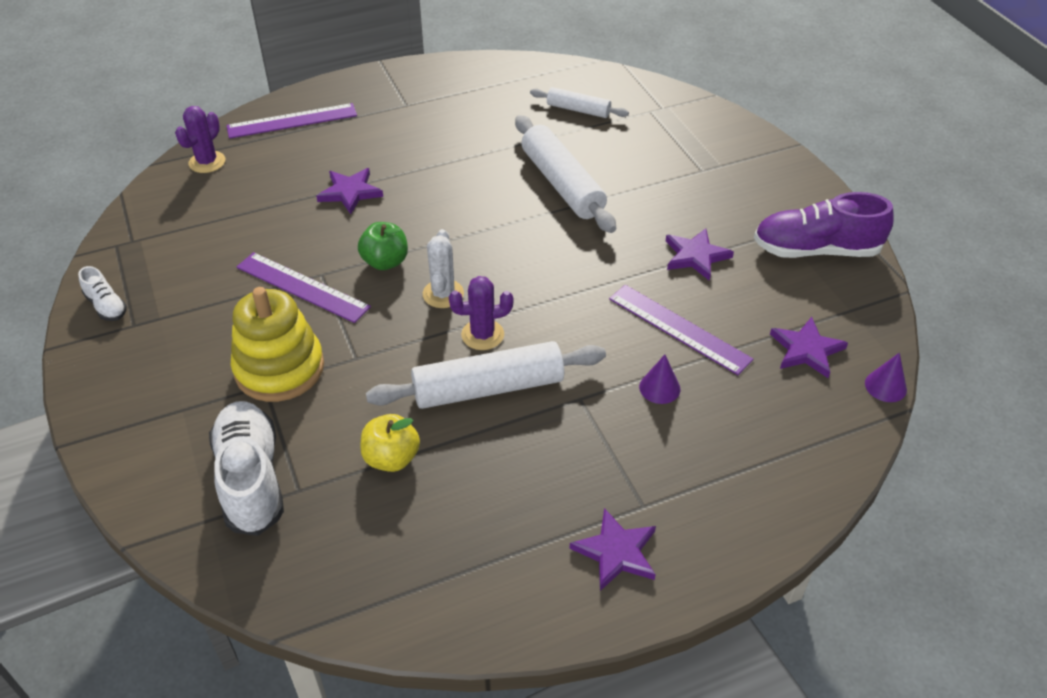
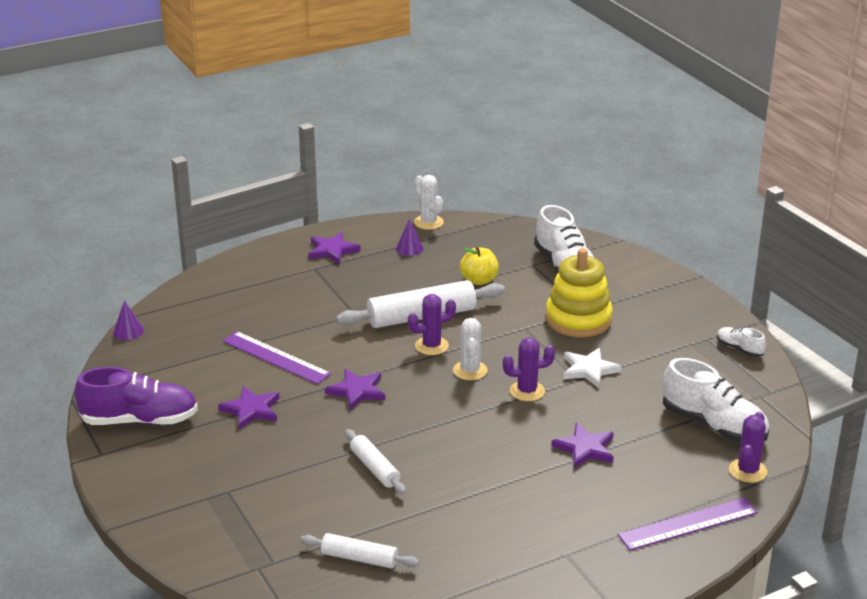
camera: 175 degrees right, 15 degrees down
(207, 209) = (714, 426): none -> white shoe
(302, 287) = (589, 370): purple ruler -> white star
(385, 262) = (527, 391): green apple -> purple cactus
(442, 626) = (428, 222): none -> white cactus
(562, 184) = (375, 468): white rolling pin -> white rolling pin, size x0.57
(659, 388) = (296, 322): purple cone -> purple cone (409, 248)
(806, 350) = (178, 349): purple star -> purple star (357, 391)

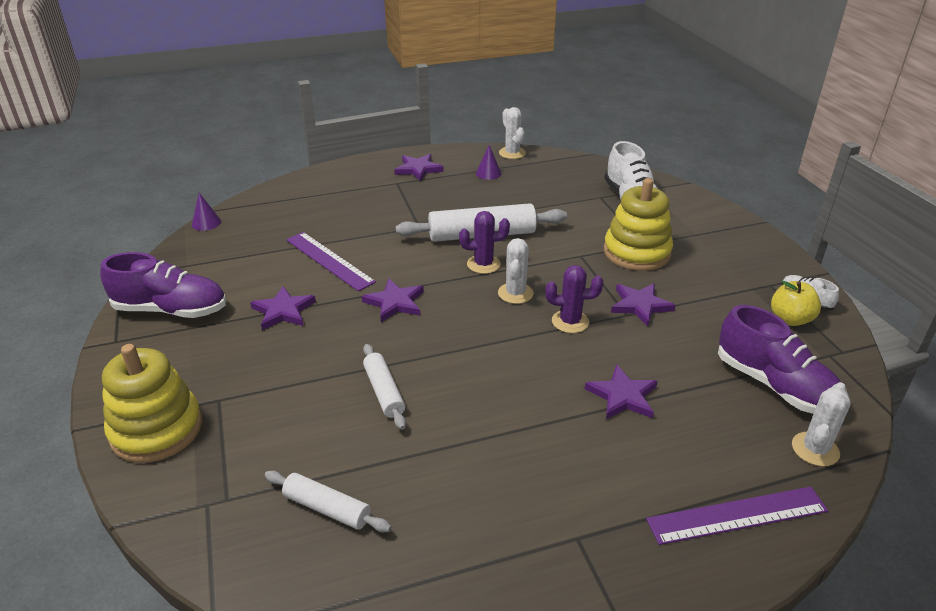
camera: 10 degrees right, 5 degrees up
(183, 520) = (156, 429): none -> yellow stacking toy
(479, 280) = (546, 206): yellow apple -> yellow apple (790, 319)
(589, 370) = (640, 305): white star -> purple star
(714, 426) = (775, 385): white shoe -> purple shoe
(747, 471) = (815, 449): purple cactus -> white cactus

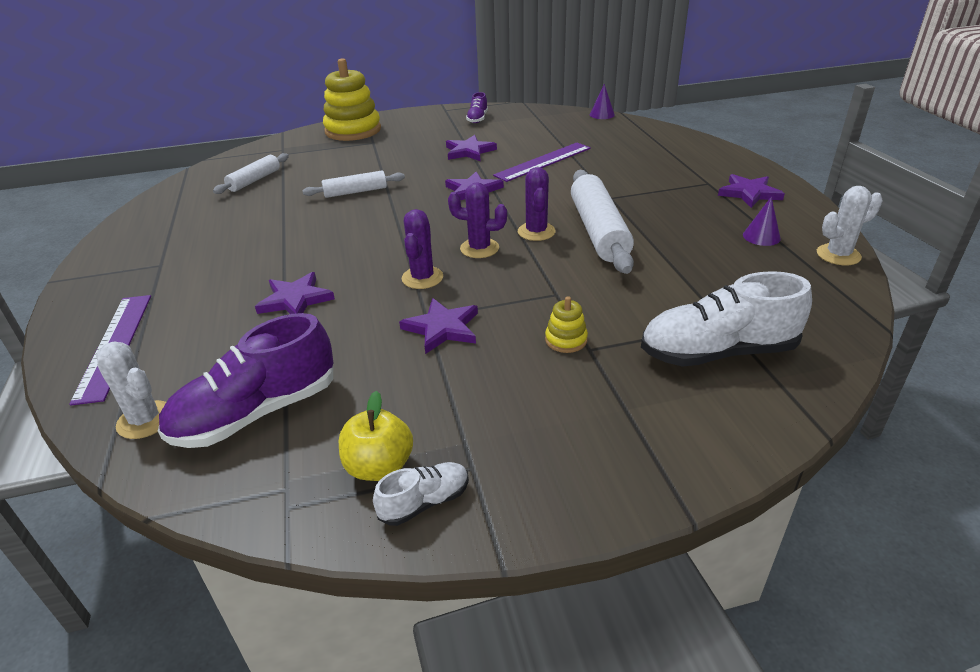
camera: 95 degrees right, 0 degrees up
(171, 310) = (477, 119): purple shoe -> purple shoe, size x0.49
(515, 293) = (479, 248): white cactus -> purple cactus
(636, 252) = (566, 340): yellow stacking toy -> yellow stacking toy, size x0.43

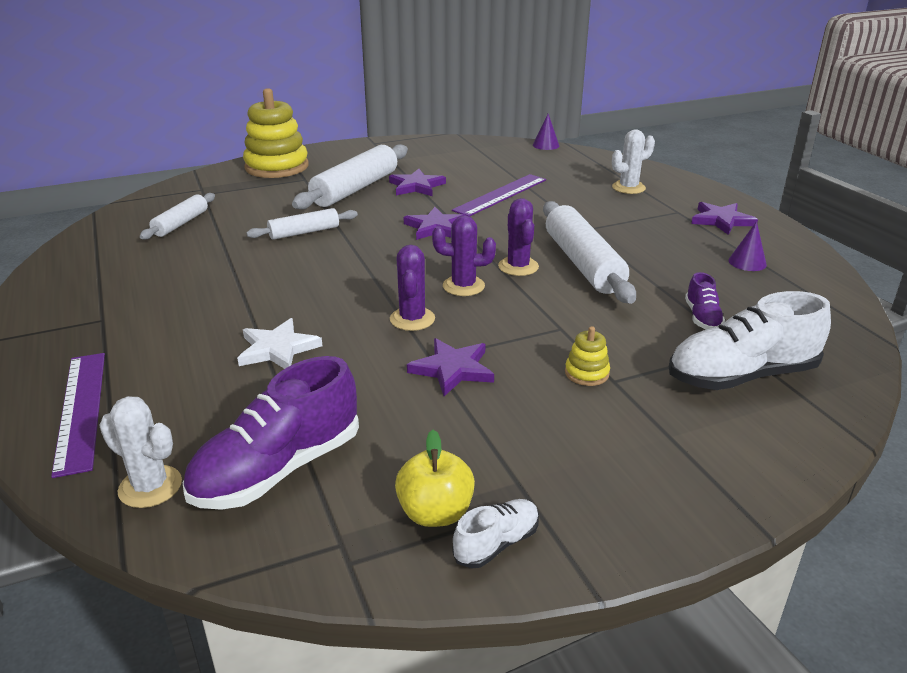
camera: 10 degrees left, 5 degrees down
(295, 299) = (277, 349): purple star -> white star
(414, 152) = (355, 189): none -> white rolling pin
(477, 119) = (413, 152): purple shoe -> purple shoe (702, 318)
(838, 255) = (826, 277): white cactus -> white cactus (628, 188)

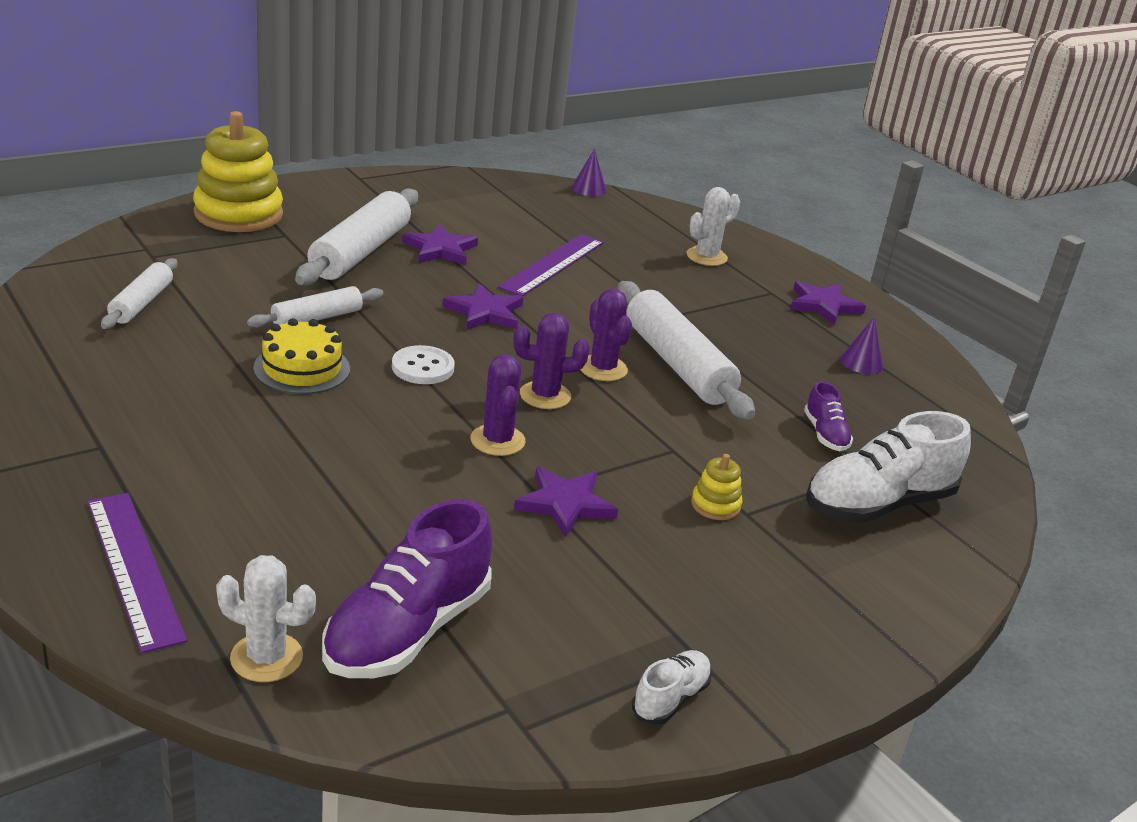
camera: 15 degrees left, 0 degrees up
(277, 349) = (347, 483): white star -> none
(278, 266) = (302, 368): none -> yellow cake
(371, 266) = (423, 367): none -> white button
(435, 513) = (597, 670): yellow apple -> none

